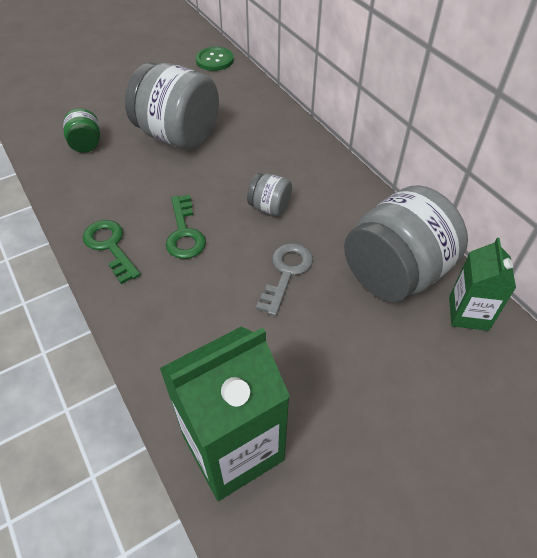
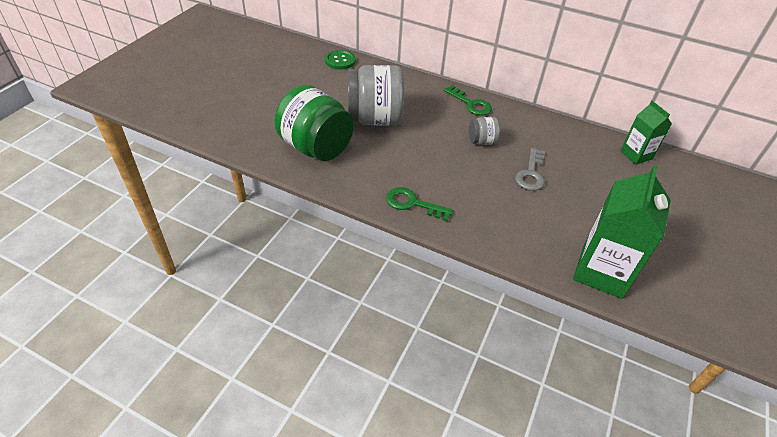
camera: 35 degrees left, 5 degrees down
(86, 144) = (316, 148): green jar -> green jar, size x2.15
(184, 233) = (449, 176): green key -> green key (470, 104)
(286, 273) = (531, 173): grey key -> grey key turned 150 degrees counterclockwise
(395, 273) = (584, 150): grey jar -> none

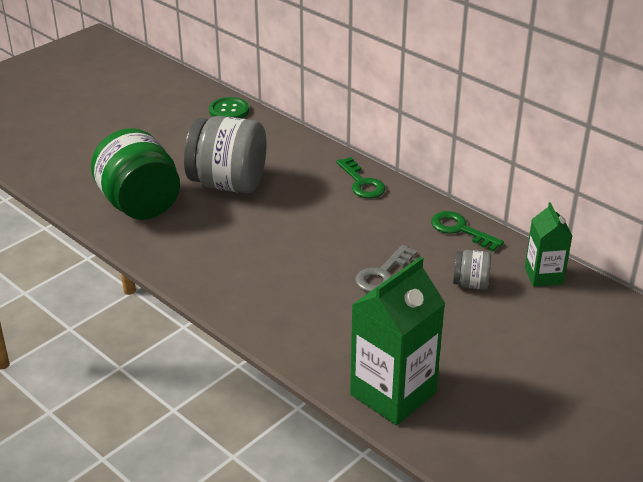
camera: 20 degrees right, 10 degrees down
(413, 204) = (214, 282): green key -> green key (460, 230)
(481, 141) = (345, 228): grey jar -> grey jar (470, 284)

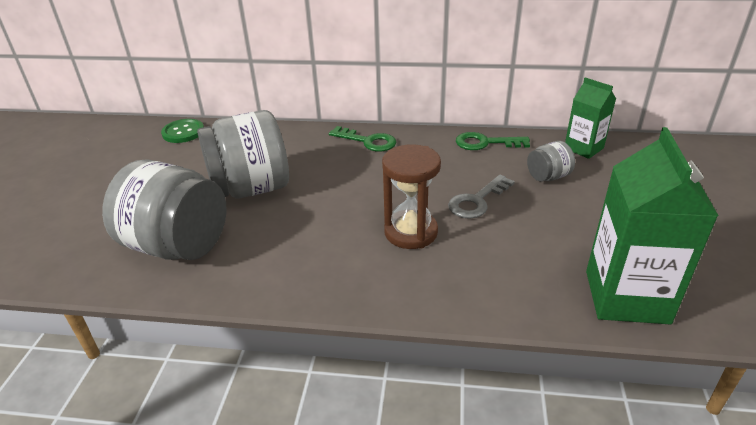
camera: 35 degrees left, 0 degrees up
(140, 205) = (178, 246): green jar -> grey jar
(301, 272) = (411, 232): none -> brown hourglass
(382, 274) = (477, 201): grey key -> grey key turned 45 degrees clockwise

